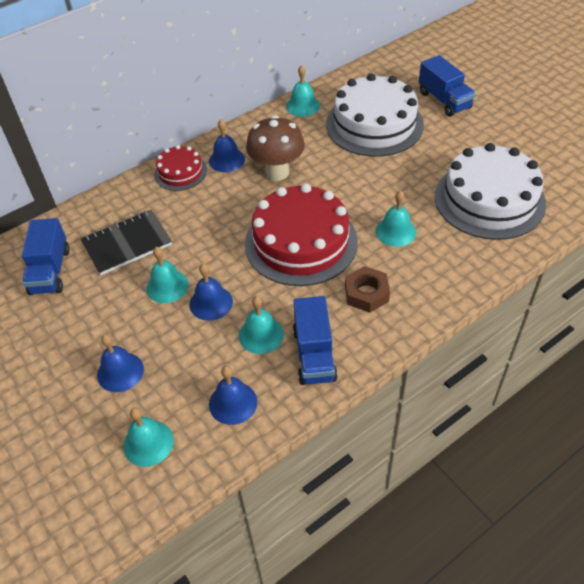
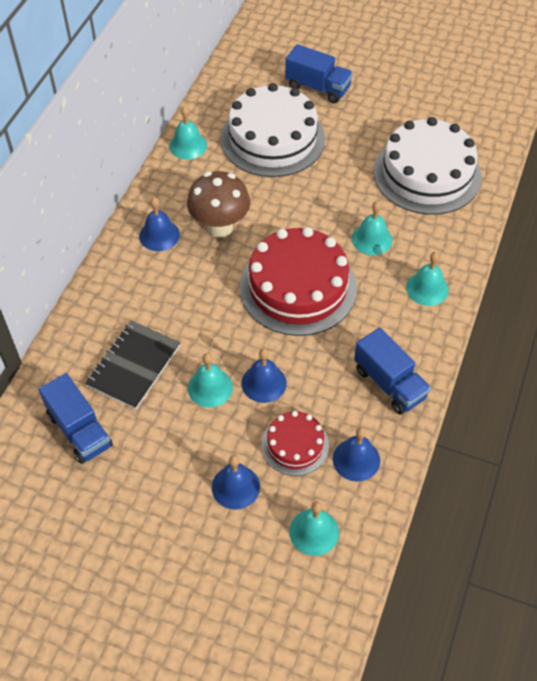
camera: 35 degrees left, 5 degrees up
(180, 172) = (123, 268): red cake -> red cake (295, 445)
(261, 335) = (331, 389): turquoise bell -> turquoise bell (427, 288)
(366, 293) = (390, 308): brown nut -> none

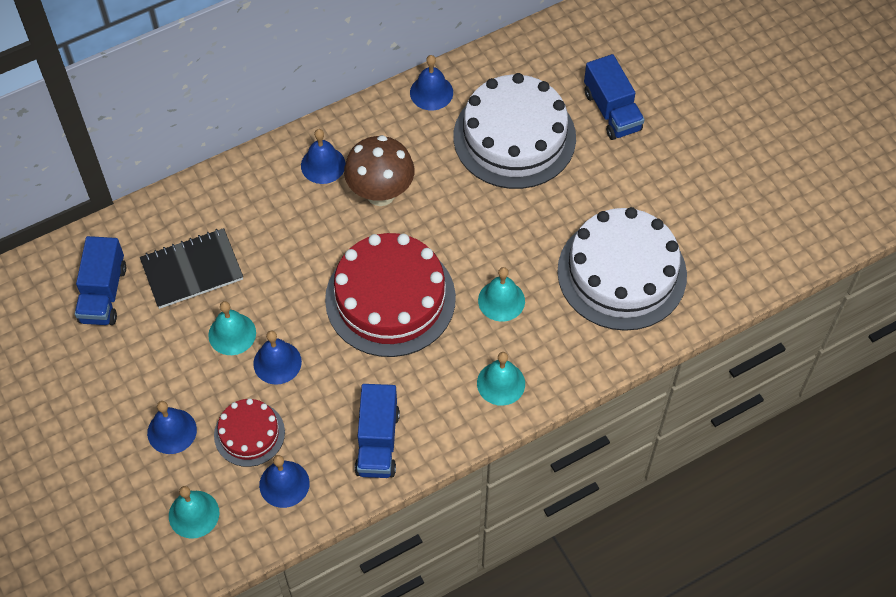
camera: 40 degrees right, 5 degrees up
(188, 145) = (431, 92): turquoise bell -> blue bell

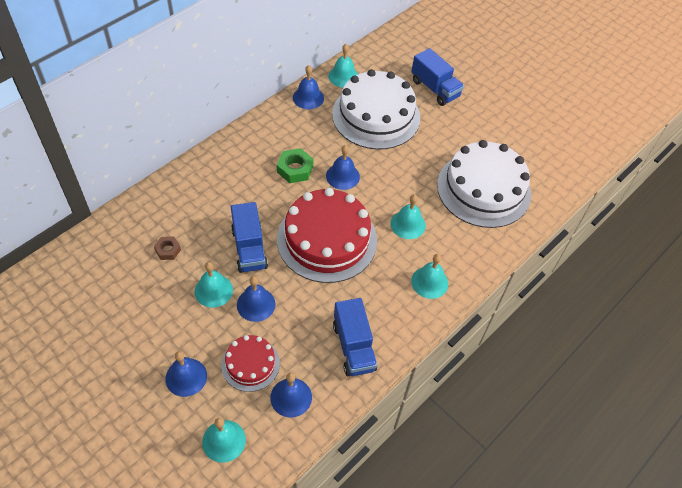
camera: 20 degrees left, 5 degrees down
(103, 294) = (100, 282): blue truck -> blue truck (249, 248)
(192, 270) = (168, 250): black notebook -> brown nut
(323, 165) = (246, 158): blue bell -> blue bell (342, 176)
(380, 193) = (295, 169): brown mushroom -> green nut
(490, 69) = (343, 76): none -> turquoise bell

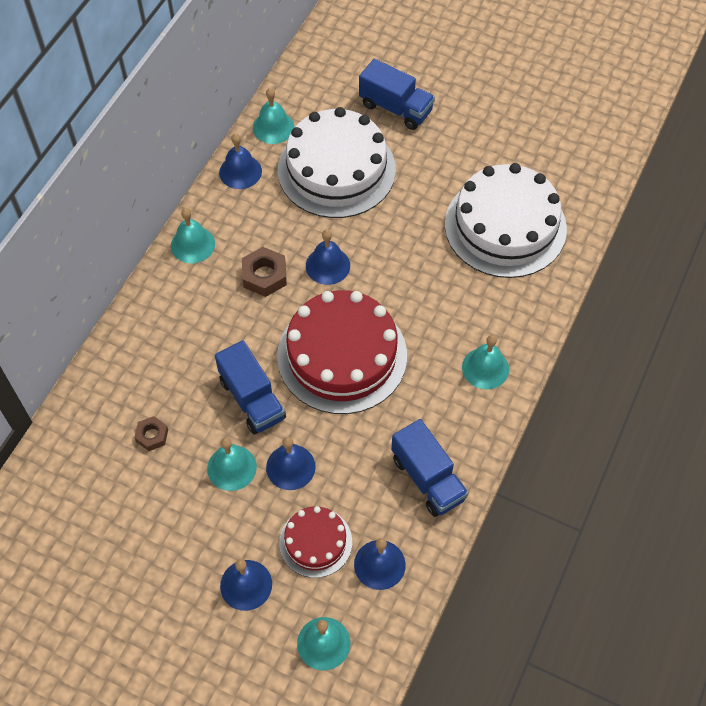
camera: 15 degrees left, 5 degrees up
(295, 169) = (264, 276): green nut -> brown nut
(408, 224) = (432, 303): turquoise bell -> turquoise bell (192, 244)

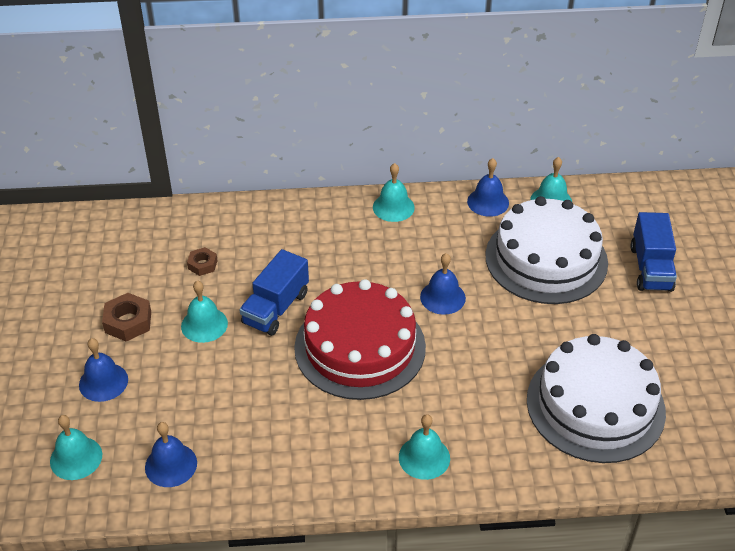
camera: 60 degrees right, 15 degrees down
(264, 276) = (399, 262): brown nut -> brown nut (128, 322)
(290, 467) = (228, 361): blue bell -> none
(315, 542) = (167, 410): red cake -> none
(427, 478) = (277, 463): blue truck -> none

